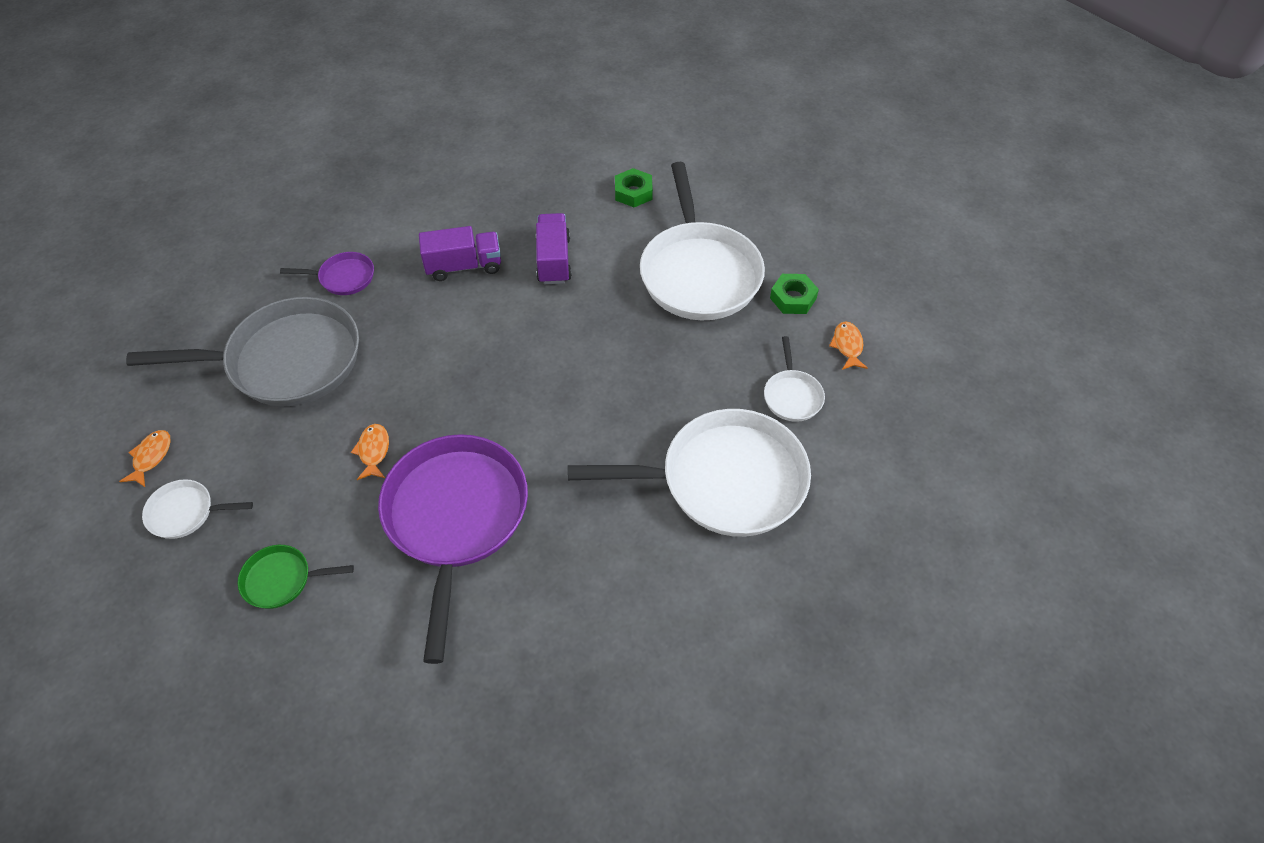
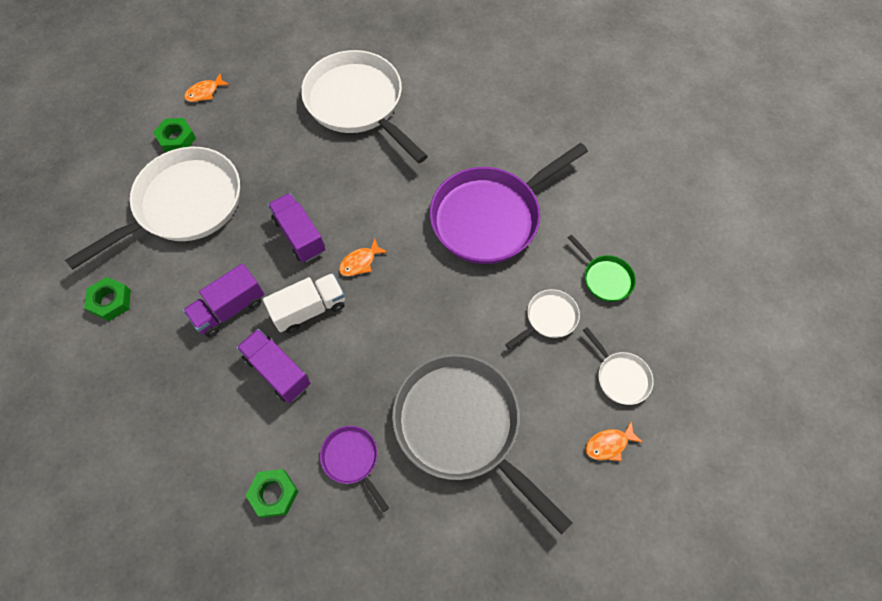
camera: 125 degrees left, 10 degrees up
(370, 223) = (274, 494): none -> green nut
(373, 451) = (485, 299): orange fish -> orange fish (360, 262)
(500, 312) = (309, 309): none -> white truck
(585, 341) = (300, 236): none -> purple truck
(792, 395) = (268, 101): white pan -> white pan (548, 318)

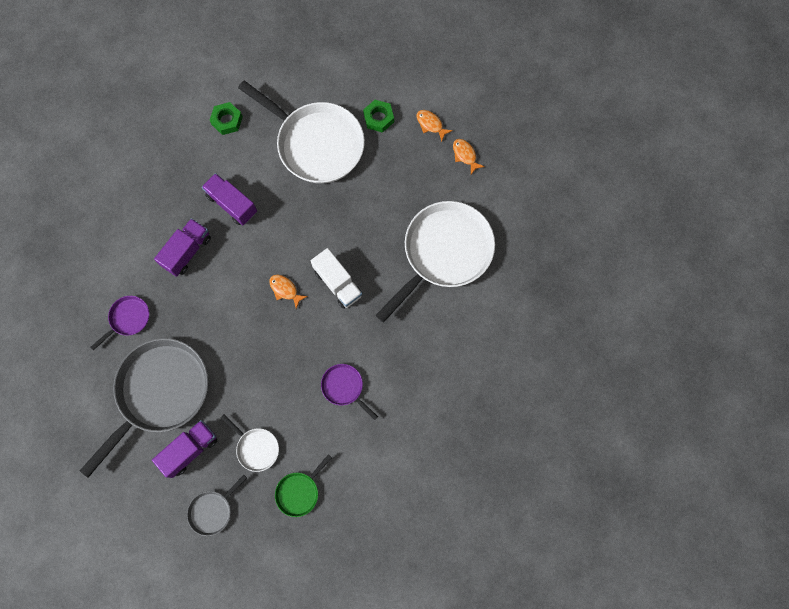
camera: 80 degrees right, 10 degrees up
(274, 494) = (100, 272): green nut -> none
(300, 236) = (302, 238): purple truck -> purple truck (190, 450)
(309, 309) = (239, 261): white truck -> white truck (338, 283)
(491, 217) = (344, 387): purple pan -> purple pan, size x0.45
(609, 444) = (157, 505): orange fish -> orange fish (465, 155)
(620, 377) = (213, 510): white pan -> grey pan

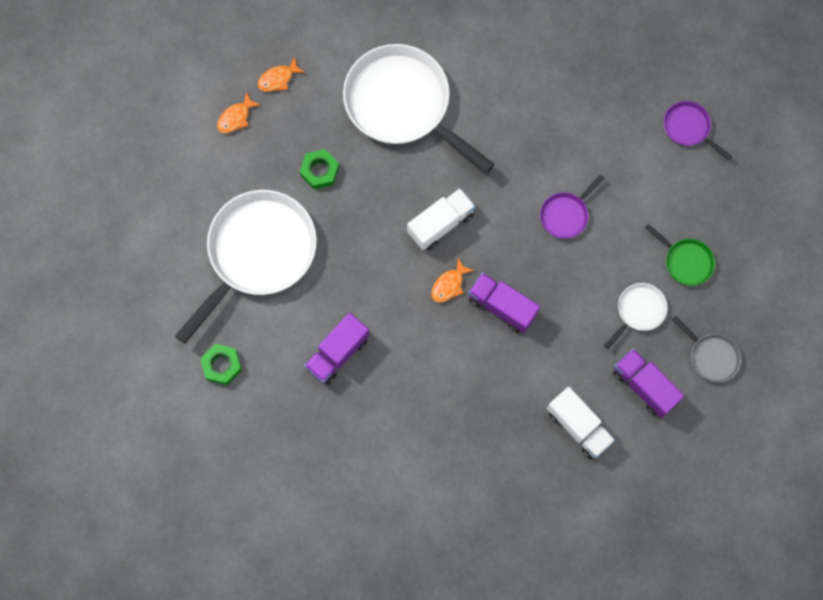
camera: 90 degrees left, 0 degrees up
(128, 319) = (488, 472): purple pan -> purple pan (688, 128)
(159, 392) = (578, 426): grey pan -> white truck
(187, 251) = (400, 405): purple truck -> purple truck (502, 306)
(378, 118) = (225, 179): green nut -> green nut (319, 171)

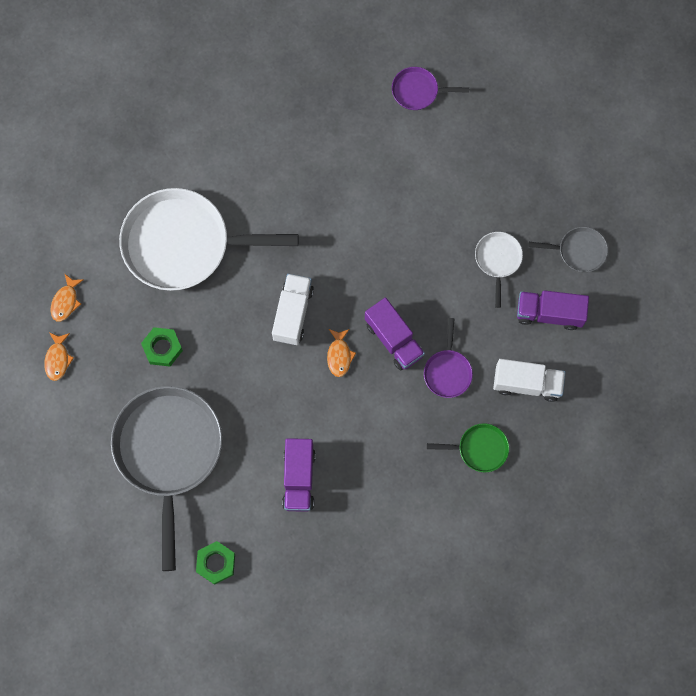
camera: 40 degrees left, 0 degrees up
(257, 253) = (168, 452): white pan -> grey pan
(502, 306) = (394, 339): purple truck -> purple truck turned 120 degrees counterclockwise
(566, 214) = (382, 230): purple pan -> purple pan (447, 371)
(685, 261) = (500, 194): green pan -> green pan (479, 449)

